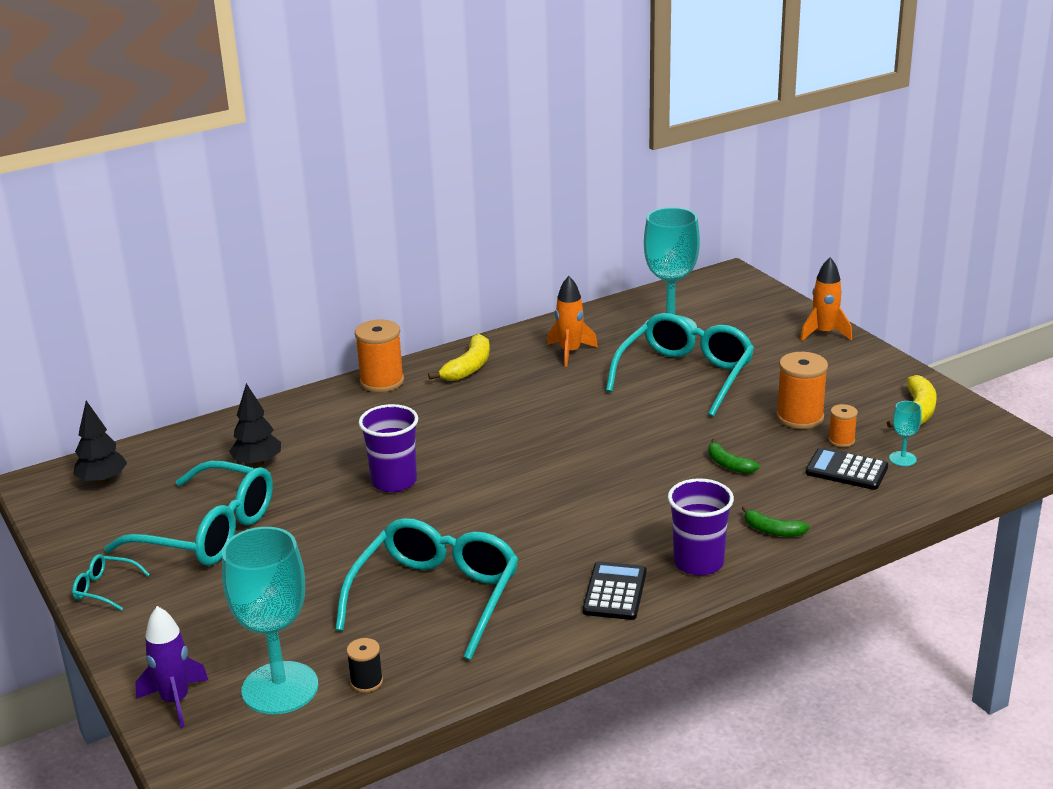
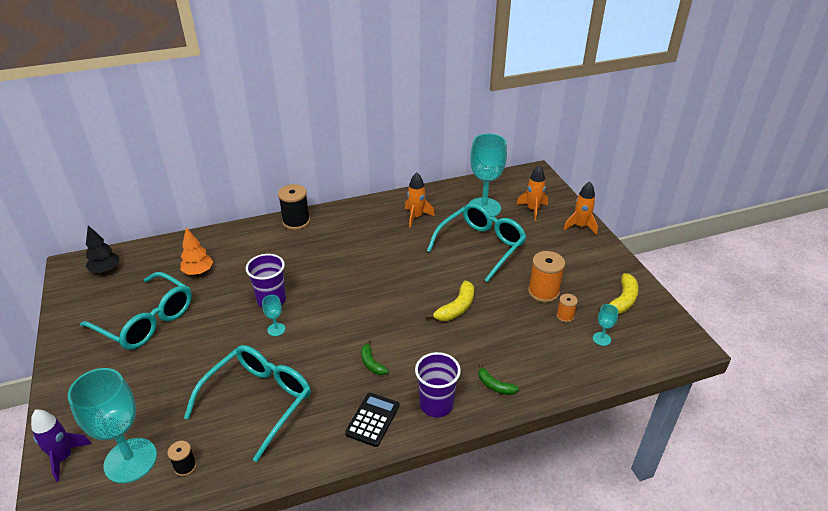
camera: 10 degrees right, 10 degrees up
(105, 589) = (67, 355): turquoise glasses -> none
(257, 463) = (198, 272): black tree -> orange tree
(382, 382) = (296, 222): orange spool -> black spool
(419, 514) = (276, 329): none -> turquoise goblet
(468, 367) = (351, 219): yellow banana -> yellow banana (456, 308)
(728, 464) = (484, 323): green banana -> green banana (371, 363)
(745, 321) = (533, 209): none -> orange rocket
(846, 470) = (560, 342): black calculator -> none

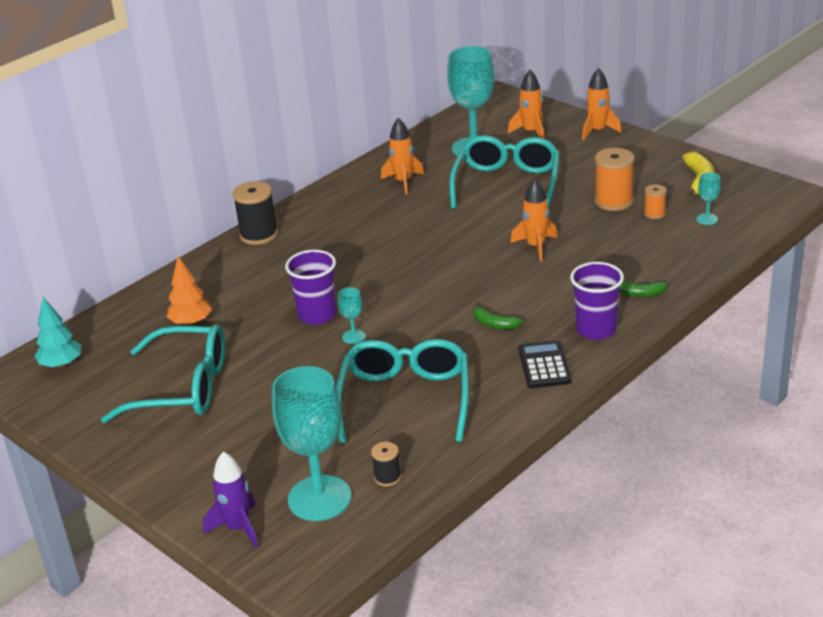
camera: 25 degrees left, 5 degrees down
(106, 270) = (61, 364): black tree -> turquoise tree
(456, 308) = (536, 247): yellow banana -> orange rocket

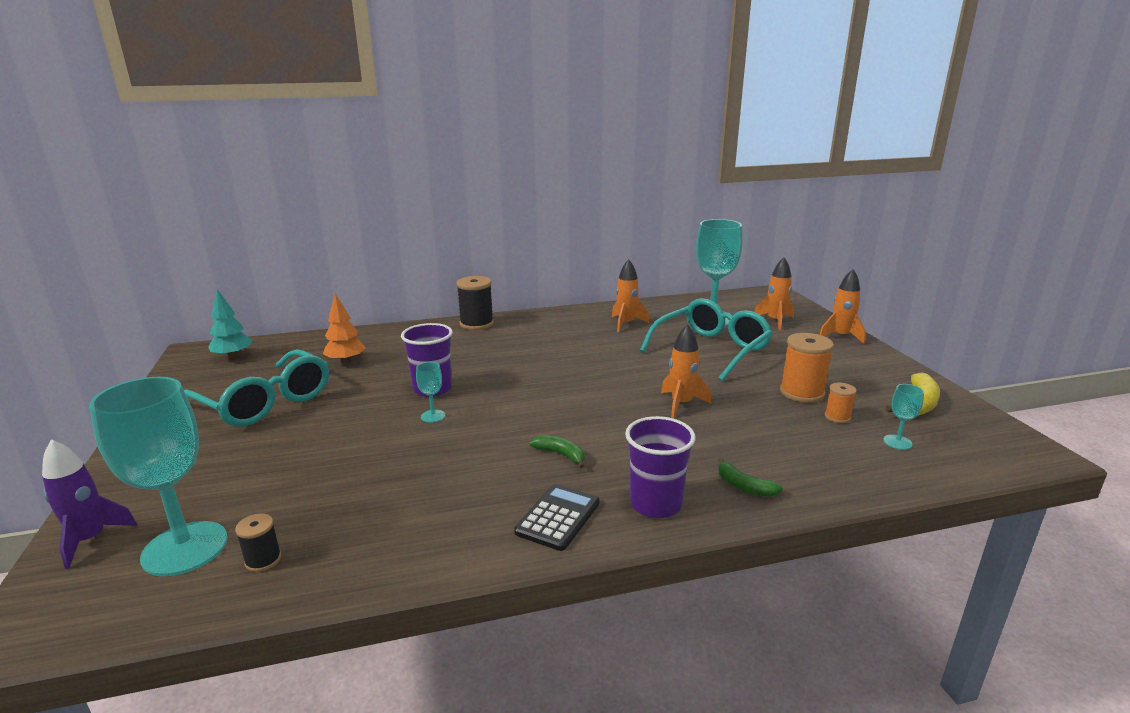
camera: 30 degrees right, 10 degrees down
(405, 400) = (391, 489): turquoise glasses -> none
(494, 324) = (561, 455): green banana -> green banana turned 150 degrees clockwise

